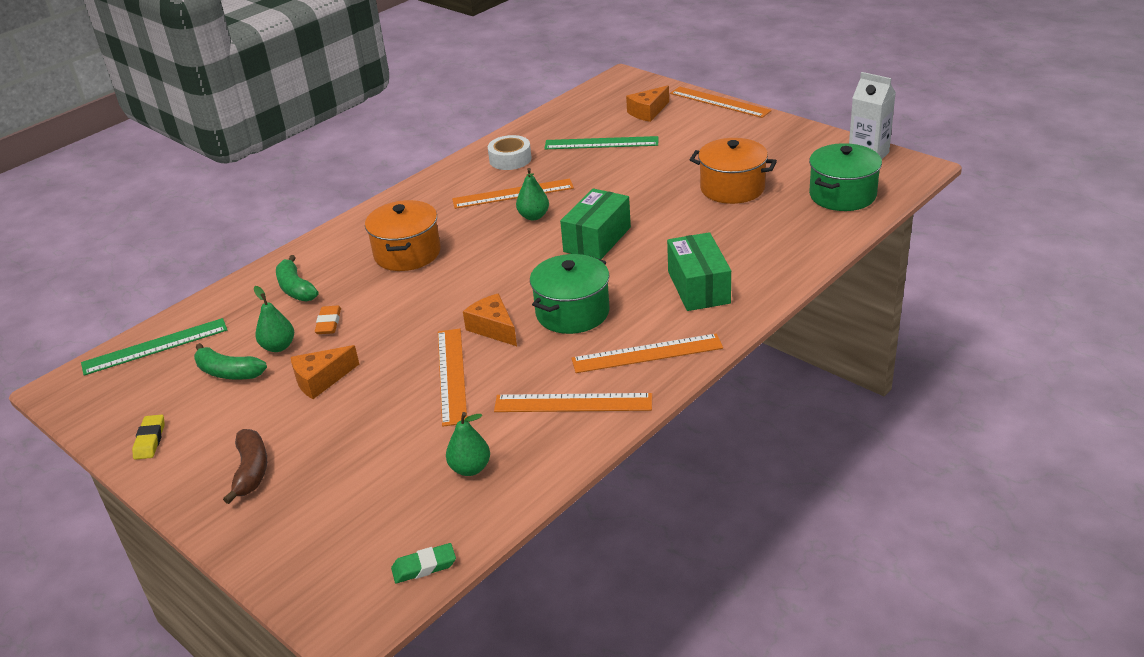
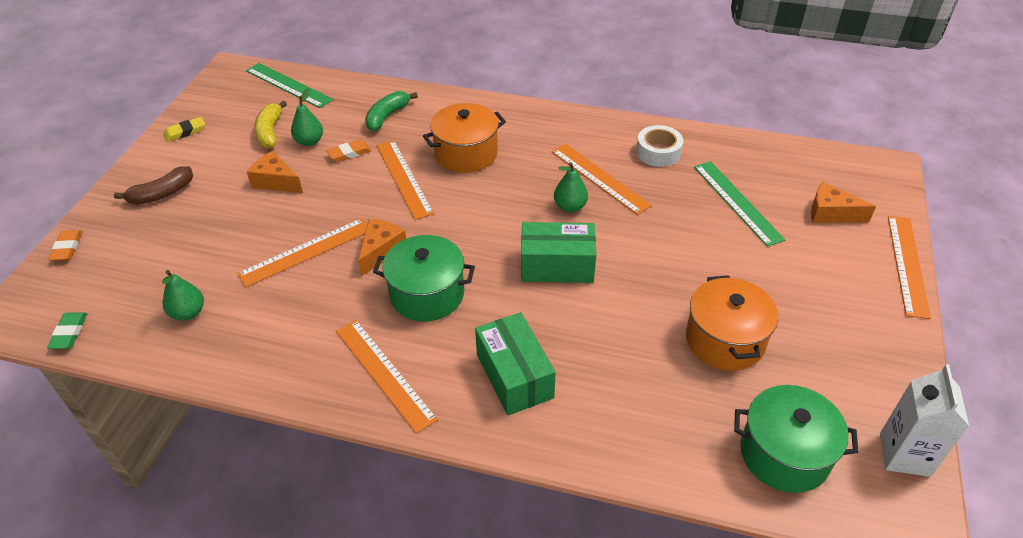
camera: 60 degrees right, 10 degrees up
(228, 372) = (270, 132): green banana -> yellow banana
(271, 562) = (67, 248): none -> orange eraser
(424, 567) = (69, 333): green eraser -> green eraser turned 45 degrees clockwise
(573, 403) = (291, 346): orange ruler -> orange ruler (403, 178)
(698, 287) = (514, 376): green box -> green box turned 75 degrees counterclockwise

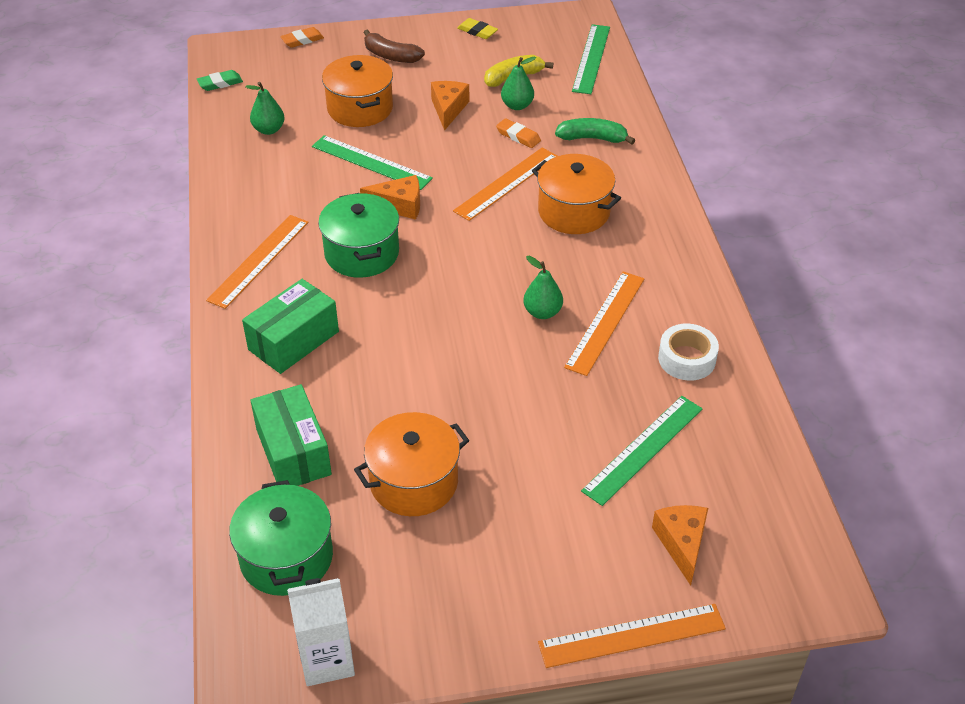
camera: 65 degrees right, 0 degrees up
(219, 237) = (360, 108): none -> orange pot
(306, 252) = (371, 162): orange ruler -> green ruler
(557, 266) = (448, 328): green box -> green box (293, 452)

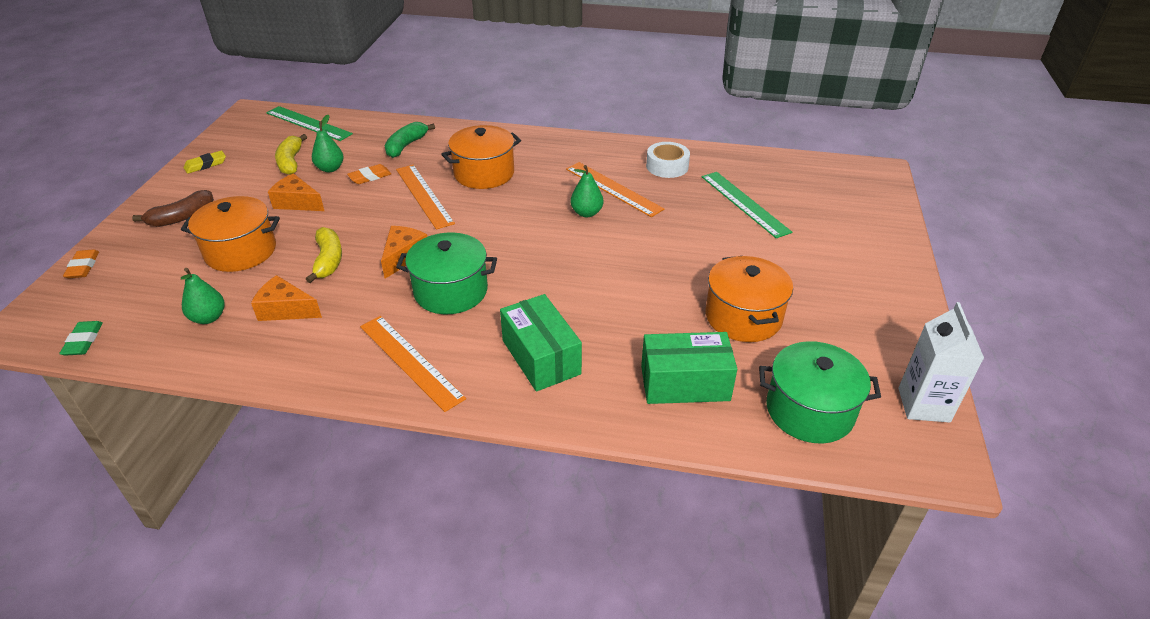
camera: 70 degrees left, 5 degrees down
(371, 162) = (328, 260): green ruler -> yellow banana
(632, 636) = (907, 248): orange ruler -> none
(682, 544) = (832, 209): orange cheese -> orange cheese (286, 310)

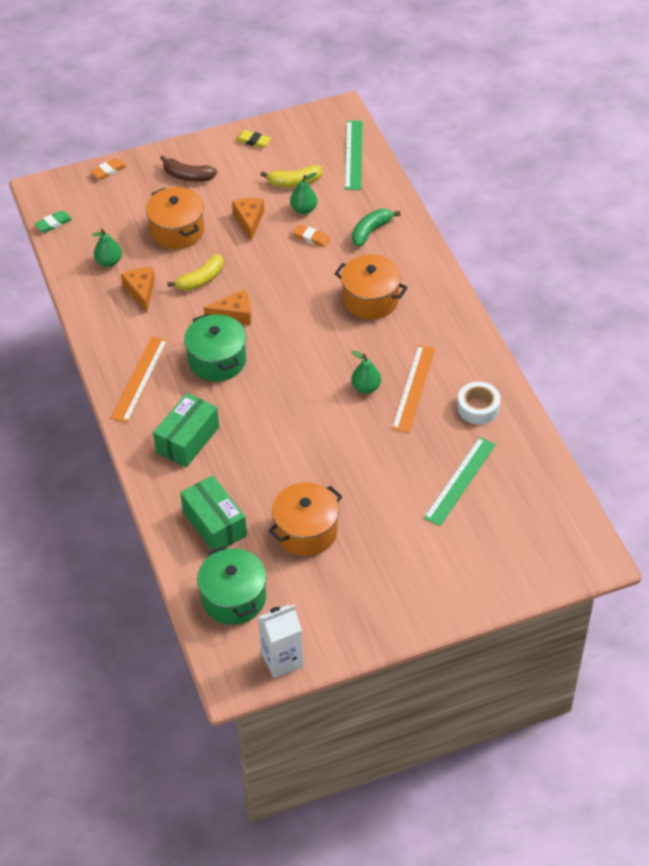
camera: 60 degrees right, 10 degrees up
(291, 162) = (294, 182): yellow banana -> yellow banana turned 150 degrees counterclockwise
(406, 146) = (371, 231): green banana -> green banana turned 45 degrees counterclockwise
(424, 195) = (312, 282): orange ruler -> none

